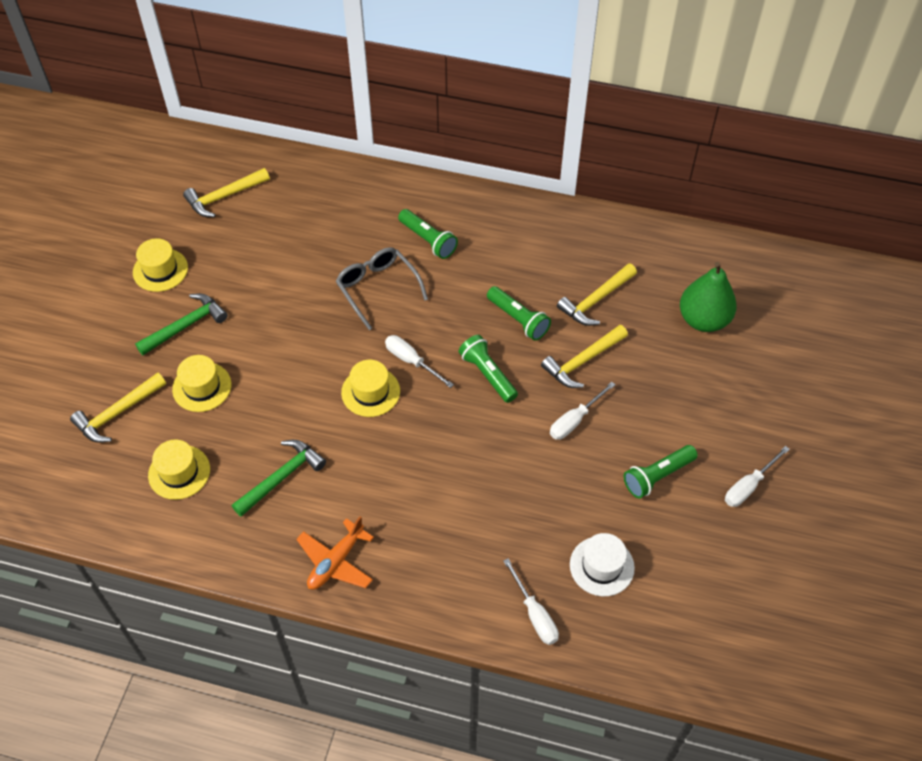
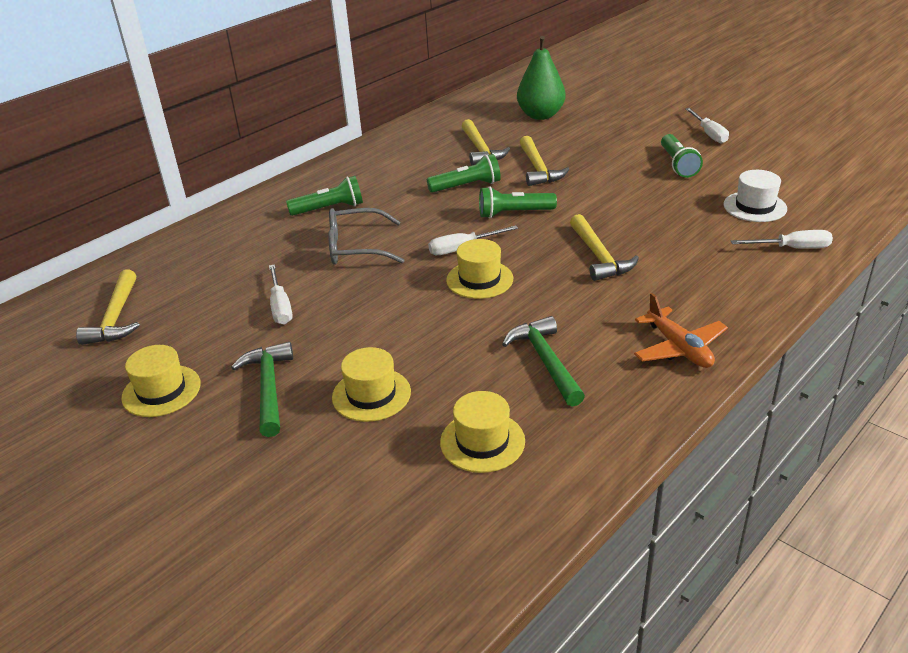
camera: 60 degrees left, 20 degrees down
(117, 413) = (347, 480): yellow hammer -> yellow hammer (599, 256)
(575, 420) = (596, 185): white screwdriver -> white screwdriver (280, 307)

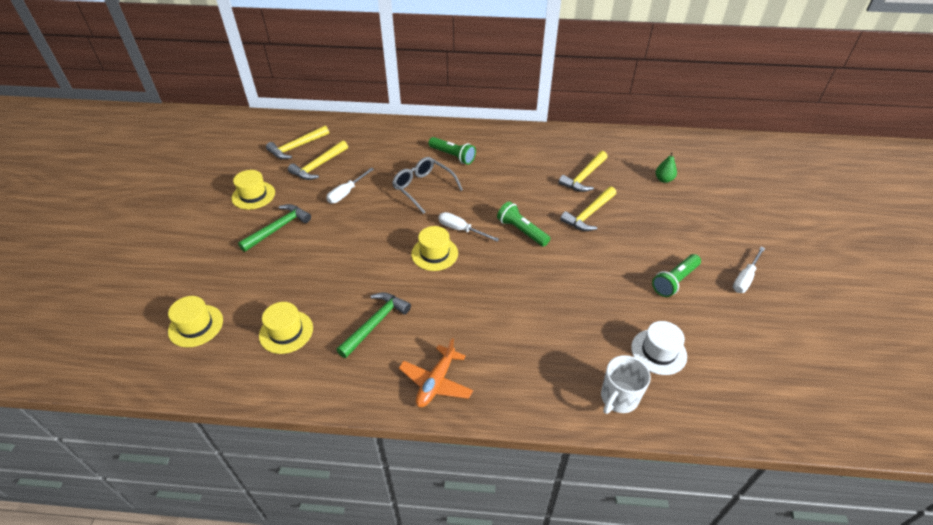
camera: 50 degrees right, 10 degrees up
(371, 394) = (297, 267): yellow hat -> yellow hat (196, 326)
(467, 186) = (532, 194): green flashlight -> none
(540, 115) = (663, 179): green pear -> green pear, size x0.51
(599, 256) = (508, 295): yellow hammer -> yellow hammer (318, 166)
(792, 248) = (618, 398): white screwdriver -> white mug

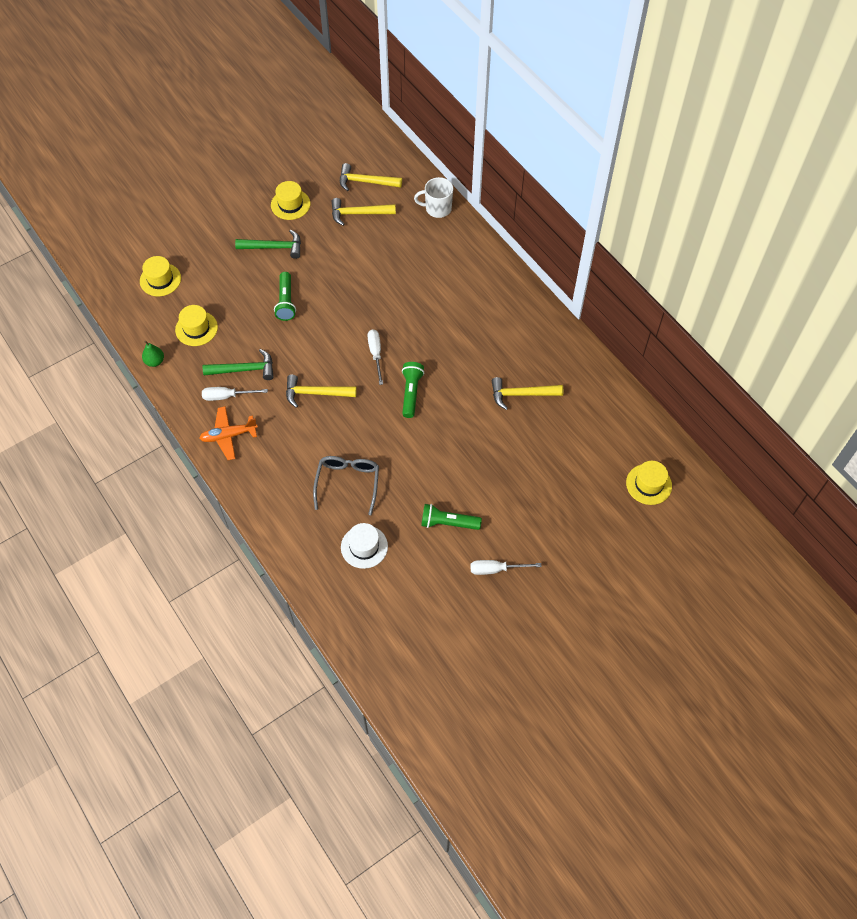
camera: 50 degrees right, 15 degrees up
(346, 193) = (346, 255): white screwdriver -> white screwdriver (227, 396)
(423, 188) = (399, 298): grey glasses -> grey glasses (347, 483)
(434, 253) = (336, 356): yellow hat -> yellow hat (649, 484)
(452, 156) = (457, 287): green flashlight -> green flashlight (286, 302)
(589, 214) = (474, 425): yellow hammer -> yellow hammer (315, 393)
(618, 398) = (302, 543): white mug -> white mug (437, 208)
(663, 179) = (577, 453): green pear -> green pear (155, 361)

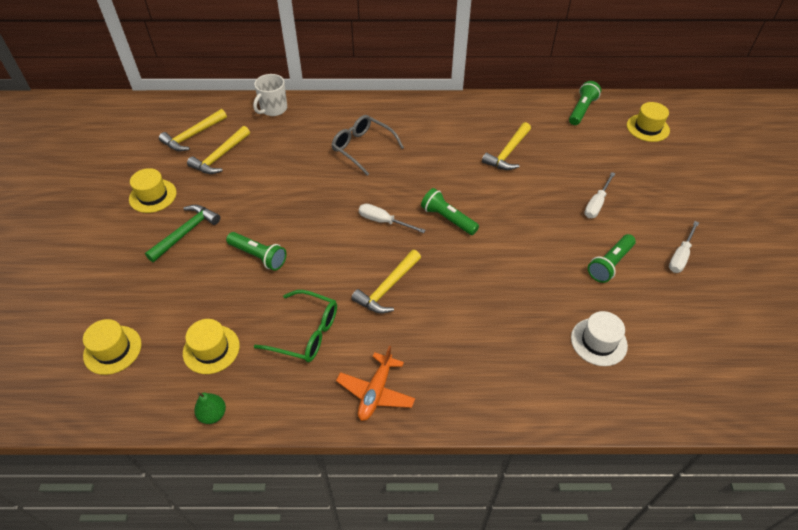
camera: 55 degrees left, 10 degrees down
(227, 396) = (324, 366): white screwdriver -> white screwdriver (596, 204)
(244, 369) = (305, 333): green hammer -> green glasses
(347, 483) = (514, 317): grey glasses -> grey glasses (363, 148)
(629, 422) = (581, 110): none -> green flashlight

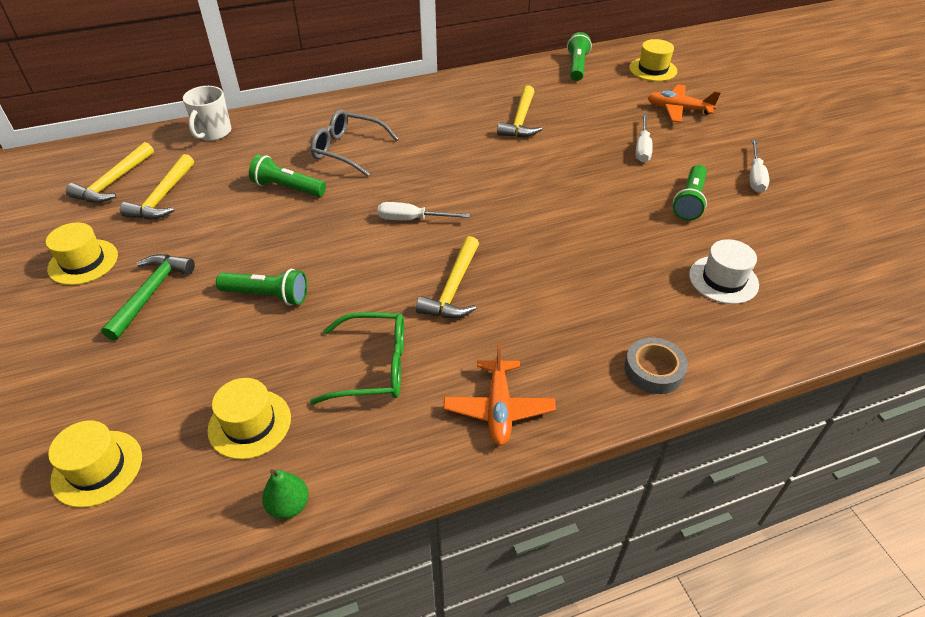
camera: 20 degrees left, 5 degrees down
(448, 219) = (488, 199): green flashlight -> green flashlight (287, 188)
(502, 399) = (653, 370): none -> grey tape
(648, 174) = (678, 109): none -> orange plane

